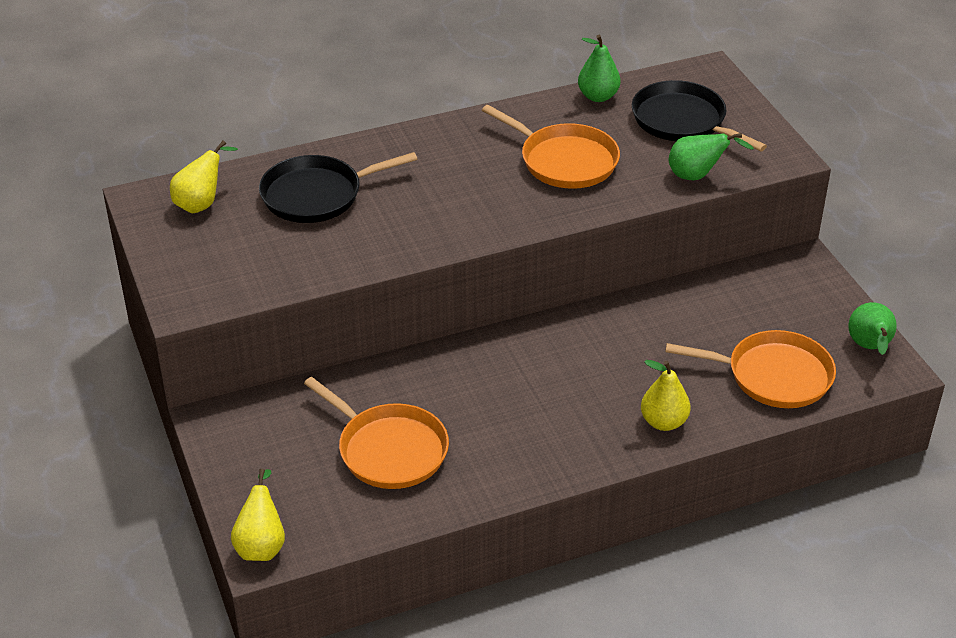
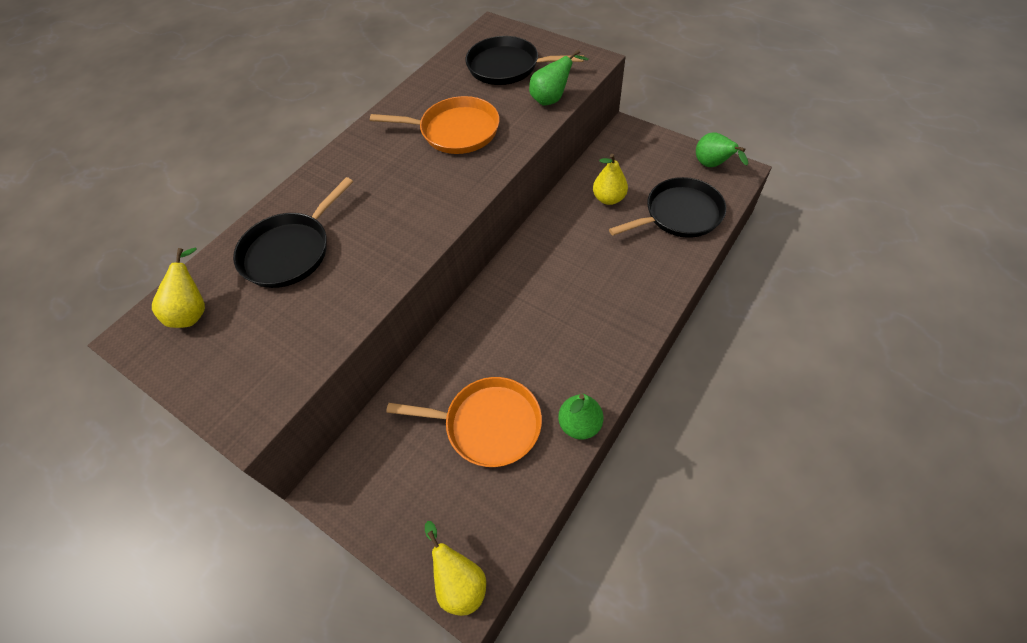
camera: 30 degrees left, 15 degrees up
(598, 96) = (436, 75): green pear -> green pear (579, 424)
(663, 422) = (647, 286): yellow pear -> yellow pear (608, 198)
(773, 375) = (679, 214): orange pan -> black pan

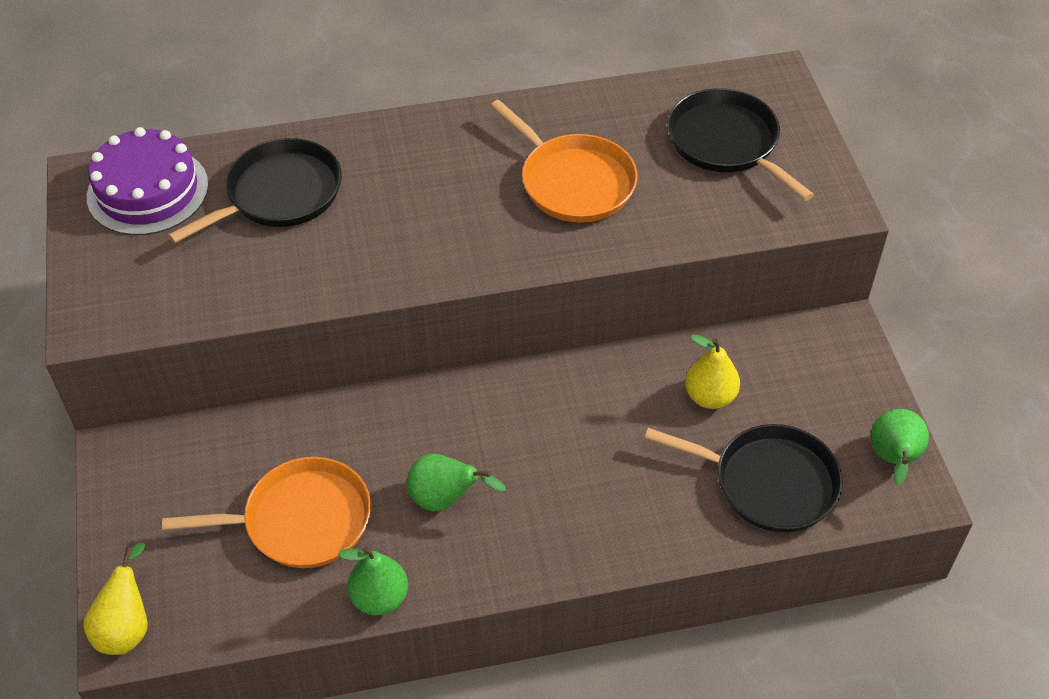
camera: 40 degrees right, 5 degrees down
(193, 311) = (148, 191): yellow pear -> purple cake
(290, 251) = (279, 194): black pan -> black pan turned 150 degrees clockwise
(488, 424) = (300, 520): orange pan -> orange pan turned 60 degrees counterclockwise
(552, 99) = (724, 221): green pear -> green pear (445, 499)

